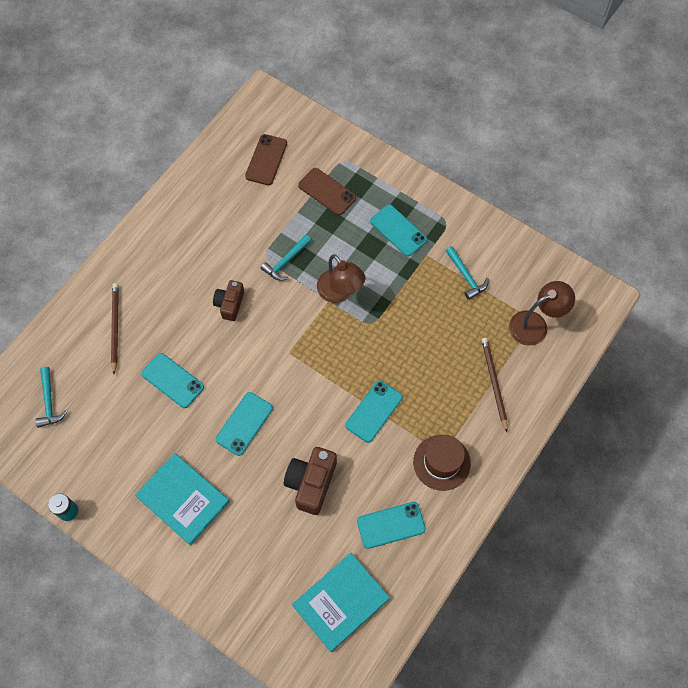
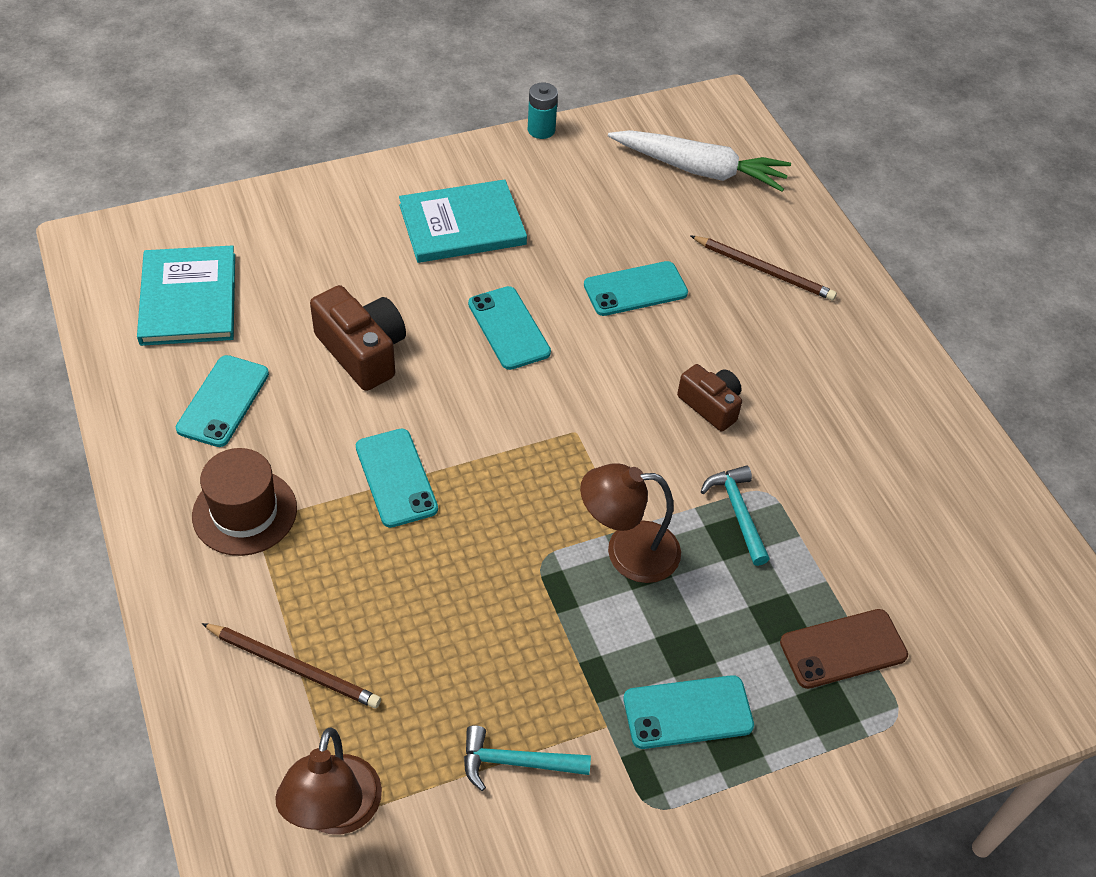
camera: 120 degrees right, 15 degrees down
(49, 402) = (699, 170): turquoise hammer -> white carrot
(266, 160) = (967, 596): brown phone -> none

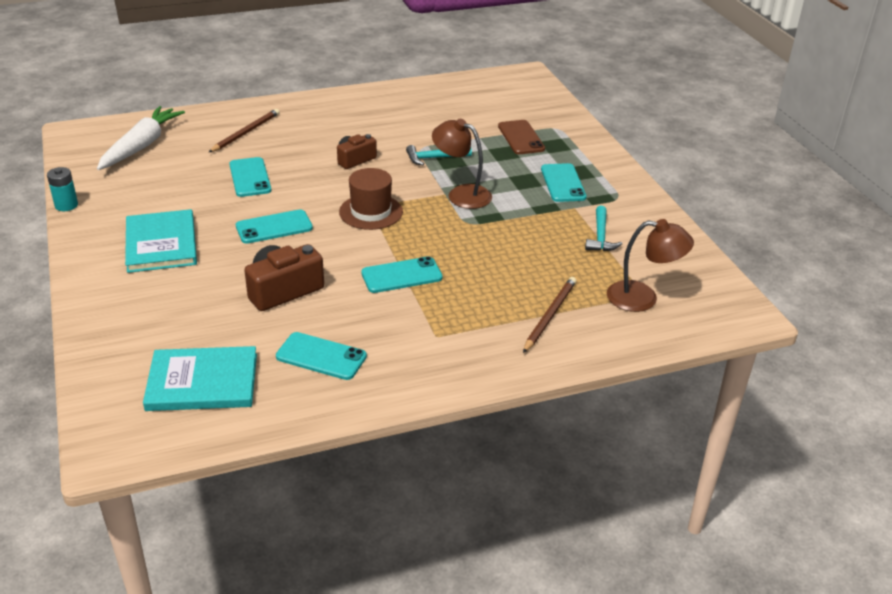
camera: 85 degrees left, 15 degrees down
(245, 512) = (427, 341): brown hat -> brown hat (371, 212)
(627, 552) = (461, 194): brown lamp -> brown lamp turned 120 degrees clockwise

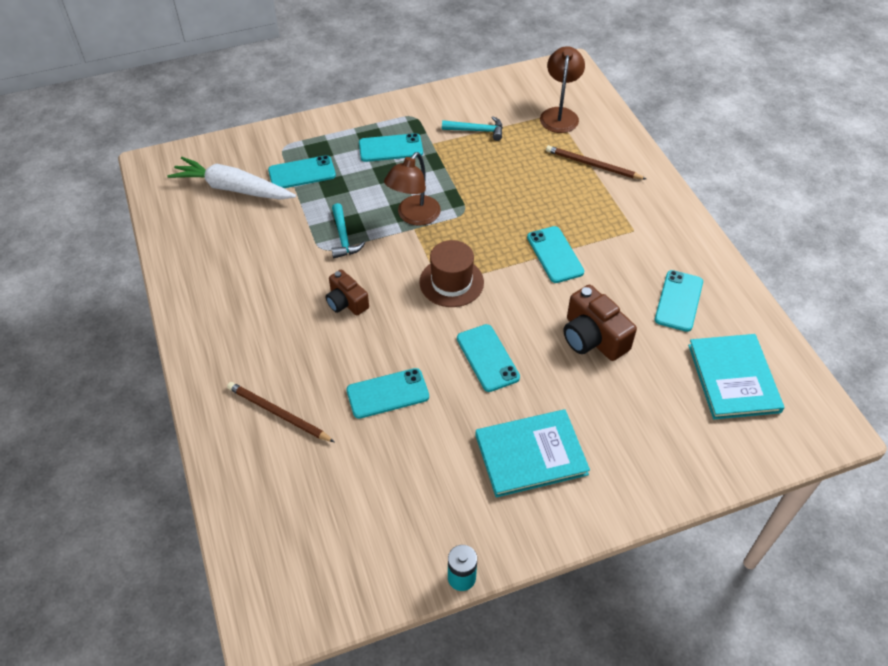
camera: 90 degrees left, 15 degrees up
(141, 146) = (309, 526): white carrot -> white carrot (233, 188)
(521, 138) = (302, 173): brown phone -> turquoise phone

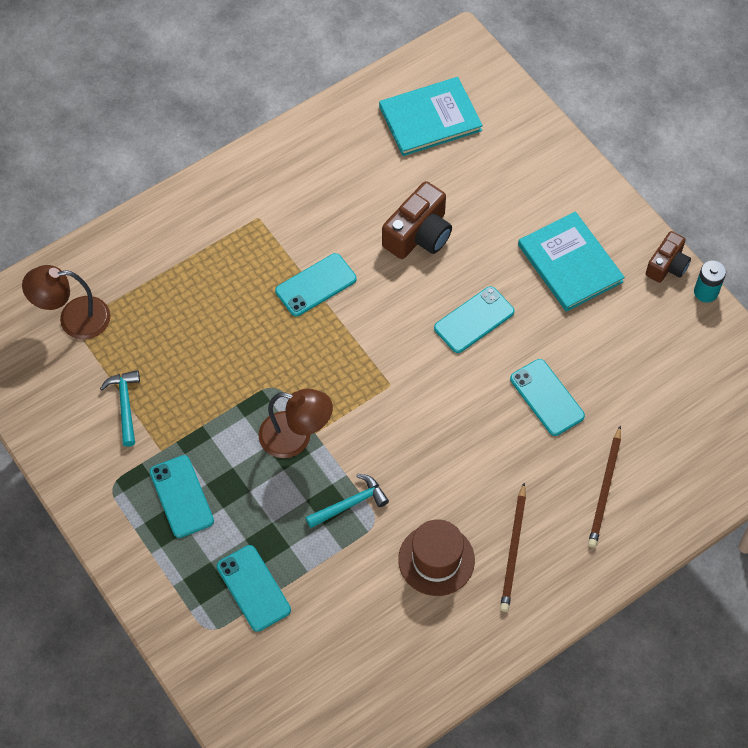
camera: 105 degrees left, 10 degrees up
(233, 188) = (303, 662): white carrot -> none
(346, 302) = (445, 470): brown camera -> brown camera (667, 265)
(451, 282) = (385, 375): brown hat -> brown hat (436, 560)
(592, 165) = (160, 270): brown pencil -> brown pencil (513, 550)
(679, 301) = (348, 168): turquoise phone -> none

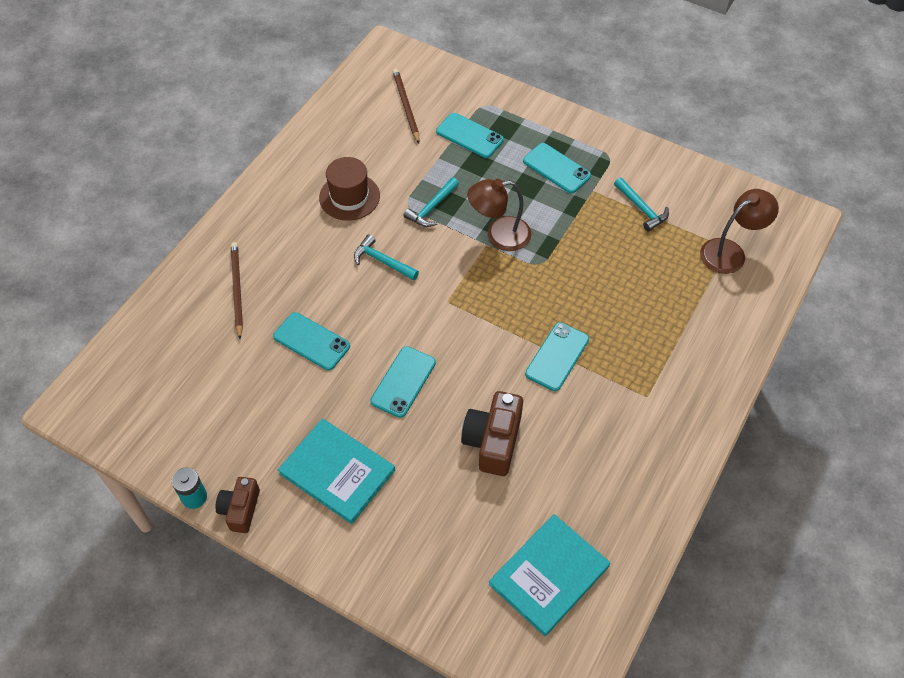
camera: 155 degrees right, 5 degrees down
(436, 459) = (382, 261): none -> turquoise hammer
(513, 550) = (294, 223): brown pencil -> brown pencil (406, 106)

